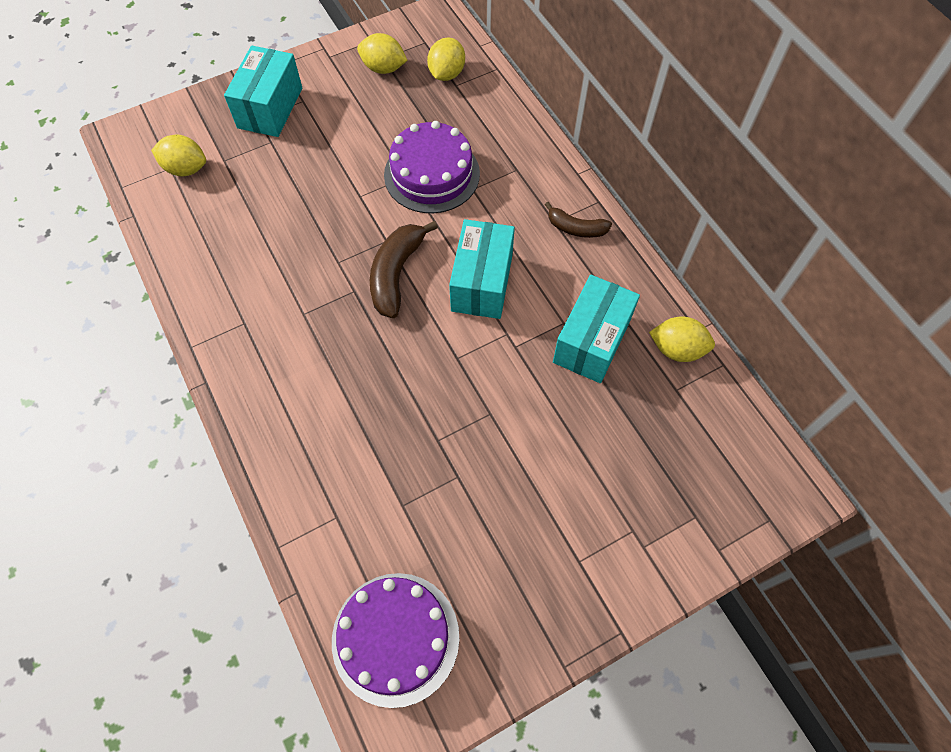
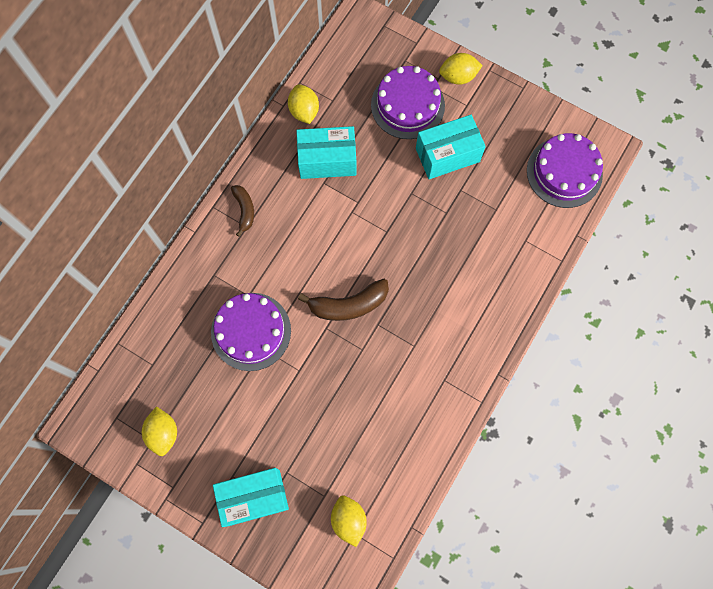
camera: 120 degrees left, 10 degrees up
(446, 74) = (144, 379): yellow lemon -> yellow lemon (458, 76)
(482, 283) = (323, 247): turquoise box -> turquoise box (447, 155)
(621, 480) = (407, 105): none -> purple cake

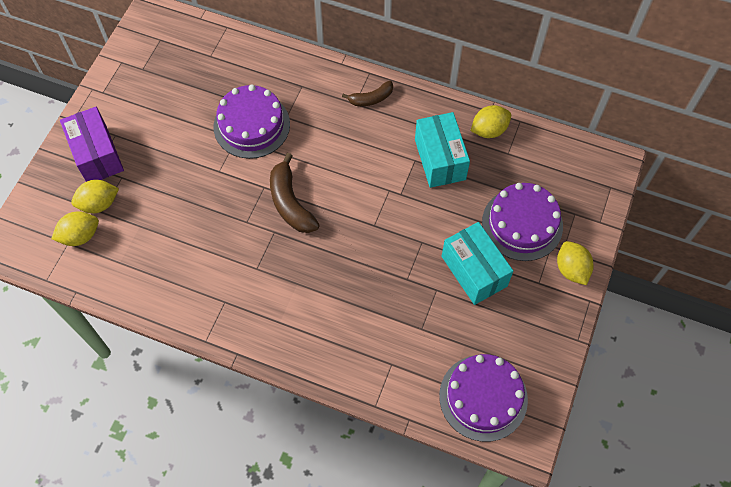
camera: 80 degrees right, 10 degrees down
(163, 433) = (149, 76): yellow lemon -> yellow lemon (99, 204)
(254, 497) = (97, 155): turquoise box -> purple box

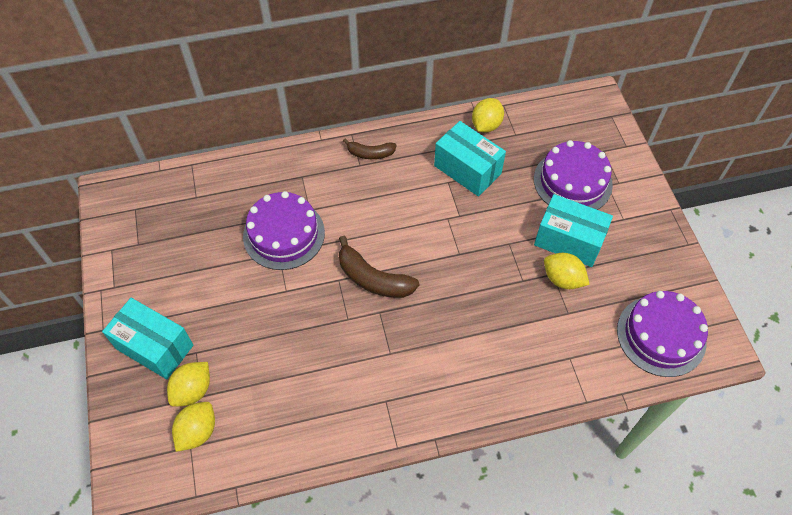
camera: 35 degrees left, 5 degrees down
(97, 155) = (154, 347): purple box -> turquoise box
(371, 98) = (370, 153): brown banana -> brown banana turned 60 degrees clockwise
(571, 269) = (637, 194): yellow lemon -> yellow lemon (562, 279)

